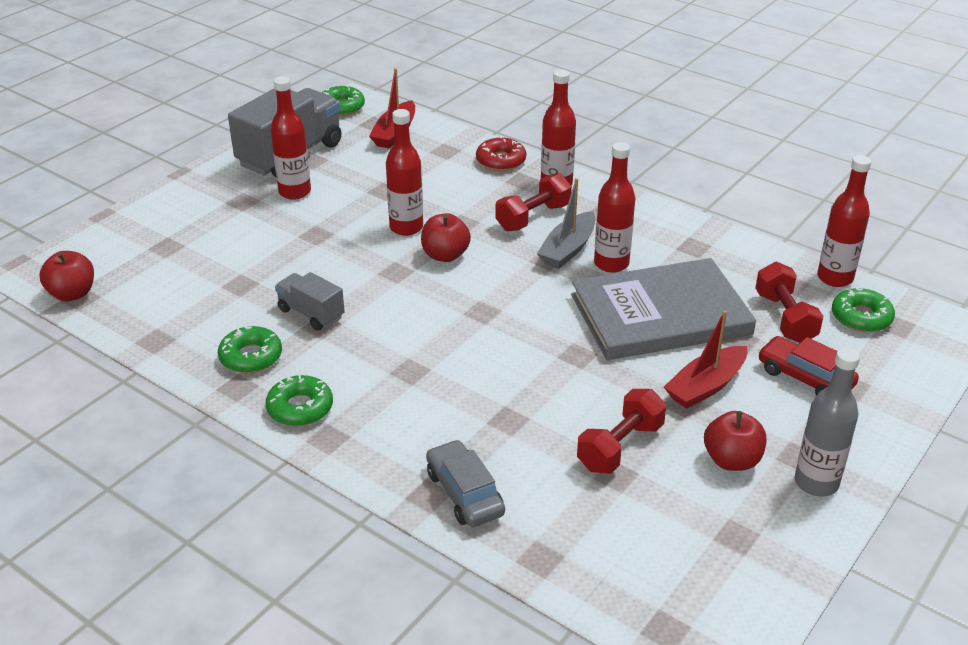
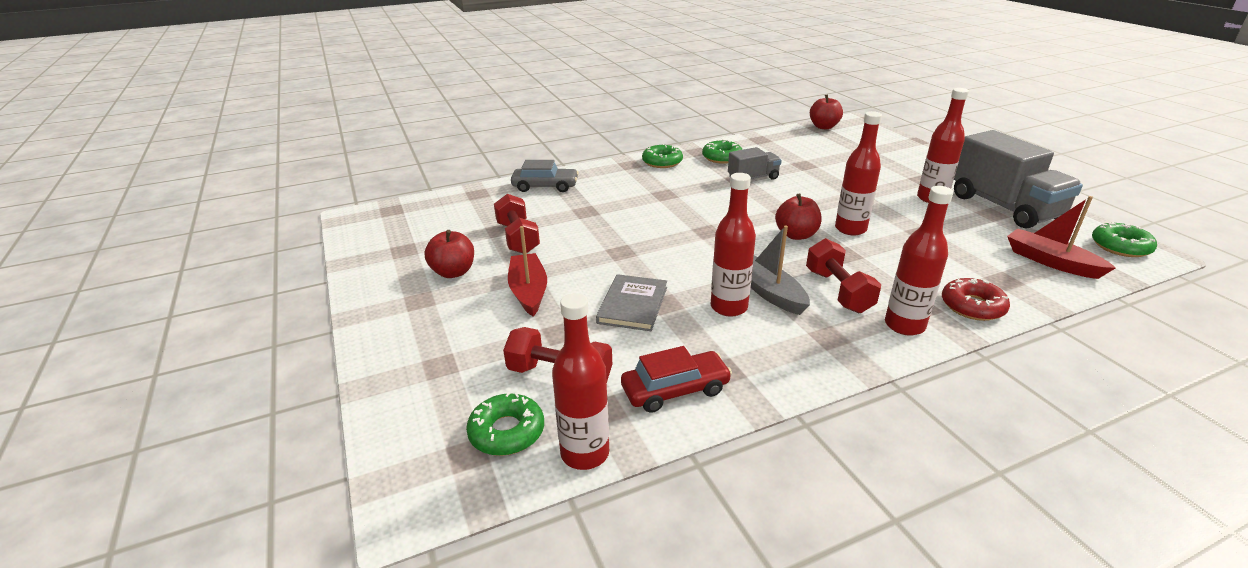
camera: 120 degrees right, 5 degrees down
(660, 314) = (633, 305): grey book -> grey book, size x0.51
(805, 377) = (479, 345): red car -> red car (675, 390)
(816, 483) = (390, 296): grey bottle -> none

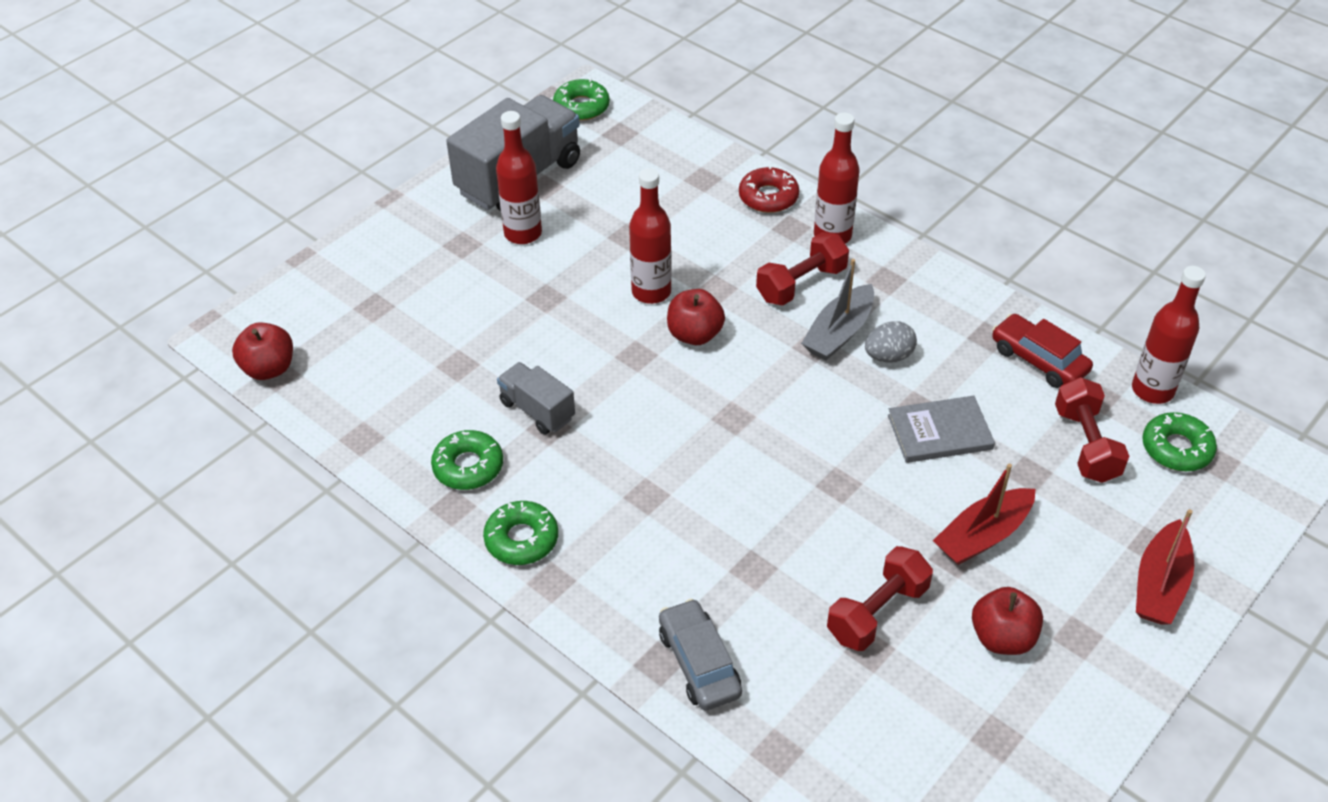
camera: 115 degrees left, 15 degrees up
(729, 307) = (888, 356): red bottle -> grey egg
(1051, 262) = (644, 150): red boat -> red boat (1160, 585)

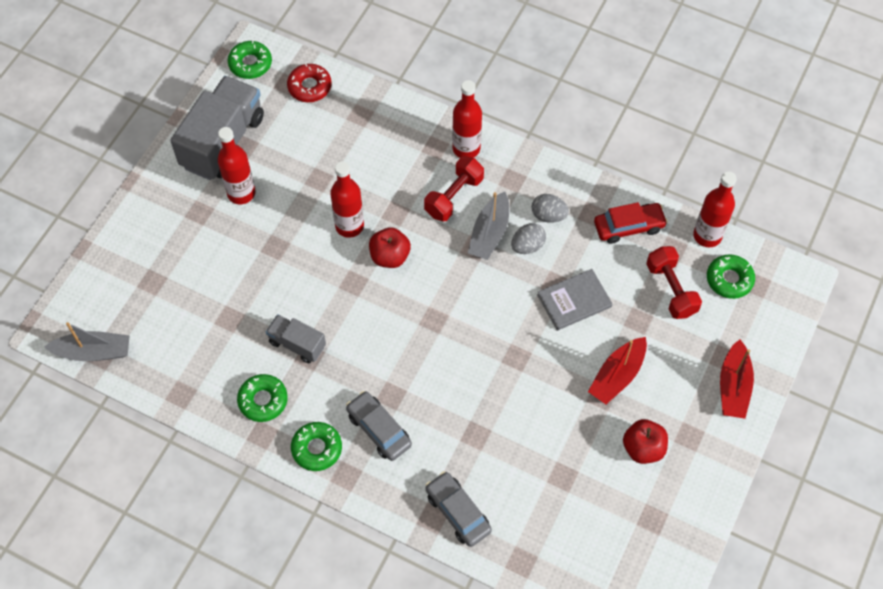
camera: 15 degrees left, 15 degrees up
(269, 368) = (93, 352): red apple -> grey boat
(616, 533) = (379, 429): none -> grey car
(768, 197) = (412, 122): red donut -> red donut (309, 87)
(877, 612) = (561, 448): red dumbbell -> none
(926, 327) = (548, 215): none -> grey egg
(1039, 360) = (629, 227): red car -> red car turned 135 degrees clockwise

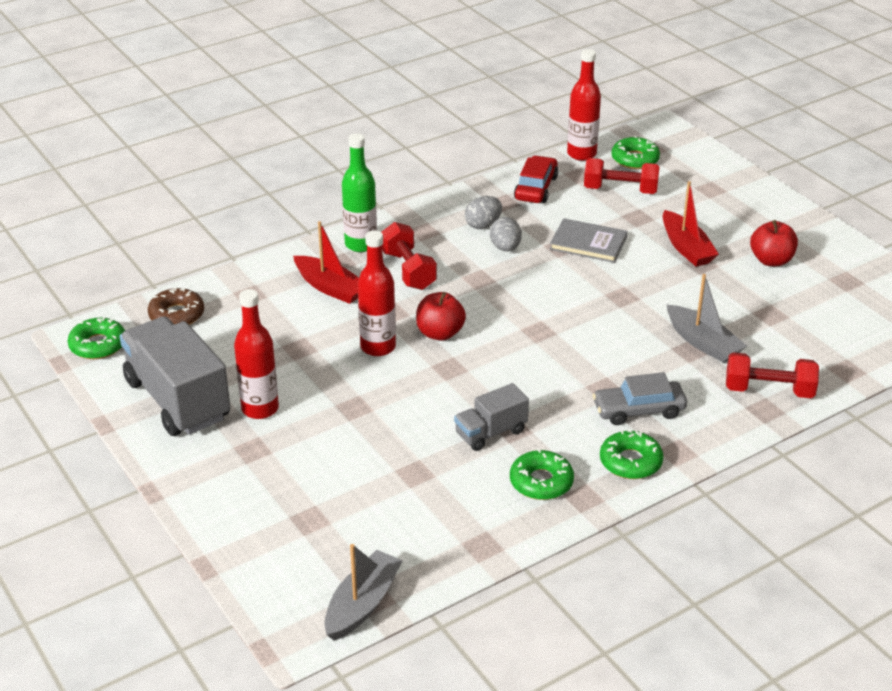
camera: 60 degrees left, 25 degrees down
(309, 87) = (177, 315): red donut -> brown donut
(458, 512) = (769, 390): grey car -> red dumbbell
(466, 148) = (361, 244): red bottle -> green bottle
(489, 233) = (471, 264): grey boat -> grey boat (703, 343)
(574, 301) = (588, 243): grey book -> grey book turned 75 degrees counterclockwise
(733, 386) = (742, 194): red boat -> red boat (330, 288)

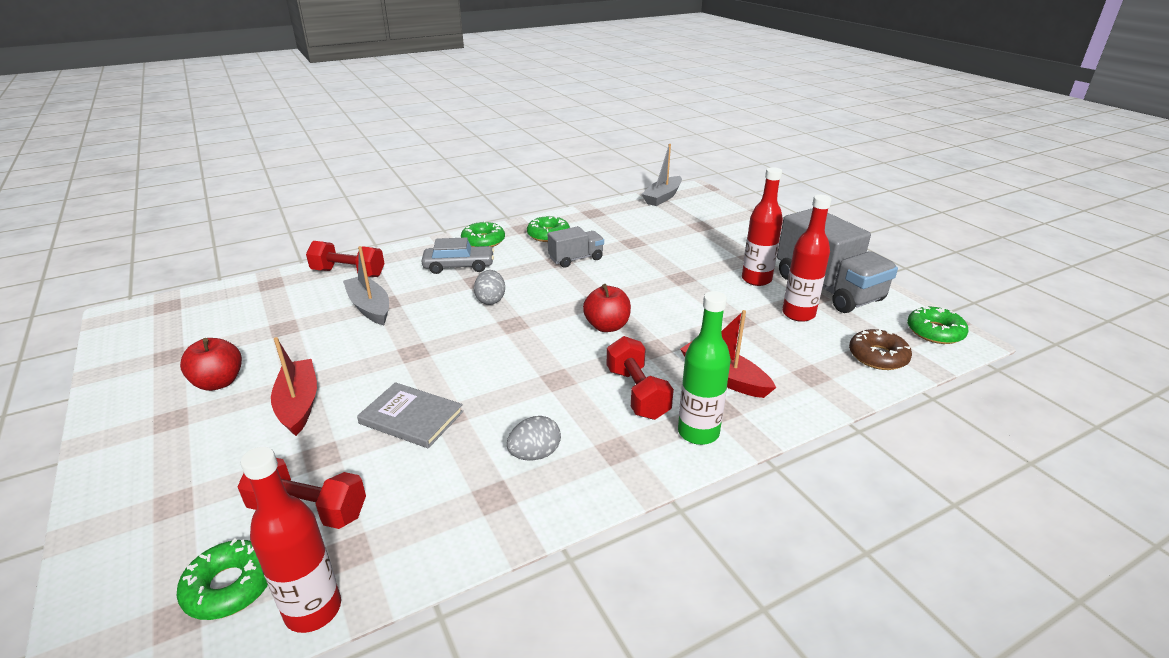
camera: 175 degrees left, 5 degrees down
(378, 347) = (665, 318): red bottle -> red bottle (798, 314)
(505, 248) = (516, 417): grey egg -> grey egg (491, 300)
(536, 188) = (434, 523): red car -> none

